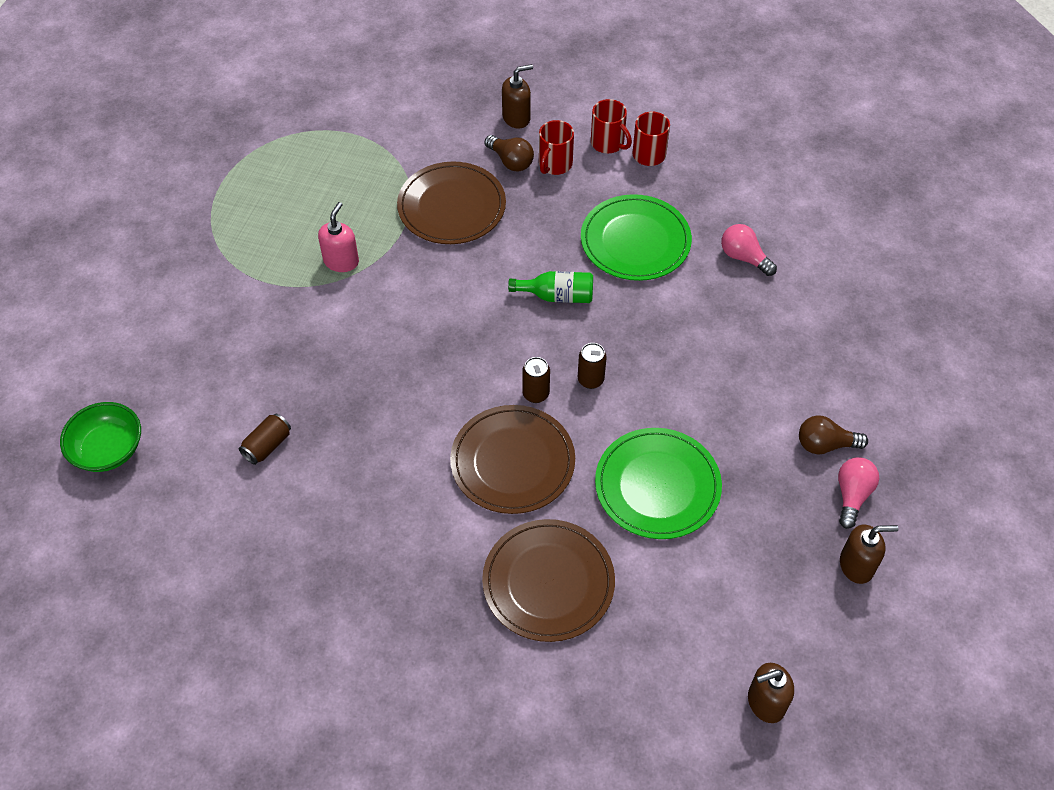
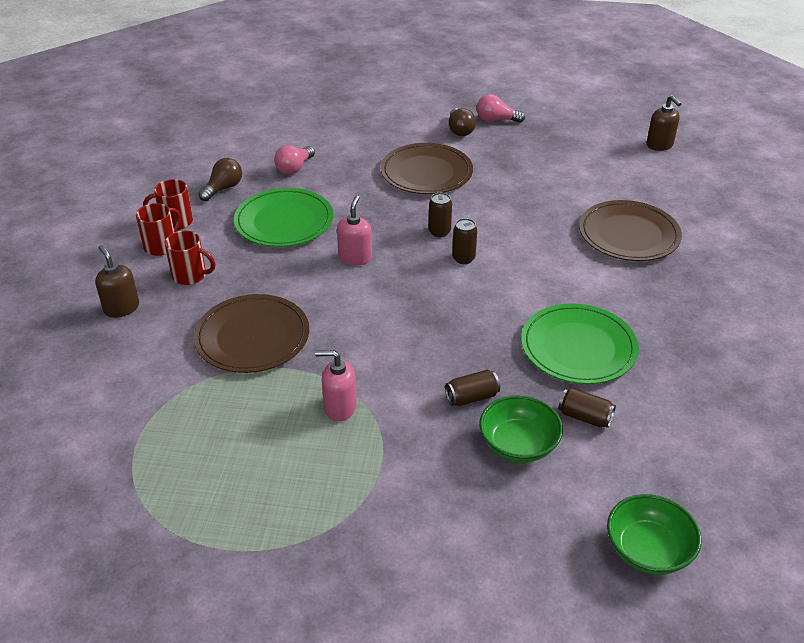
camera: 100 degrees left, 15 degrees down
(253, 384) = (518, 445): none -> green bowl
(322, 360) = (471, 397): none -> brown can
(511, 161) = (186, 304): brown light bulb -> brown light bulb (223, 188)
(512, 462) = (534, 263): brown plate -> brown plate (426, 172)
(557, 296) = (355, 257): green bottle -> pink soap dispenser
(657, 486) = (524, 194): green plate -> green plate (578, 347)
(856, 565) = (547, 118): brown soap dispenser -> none

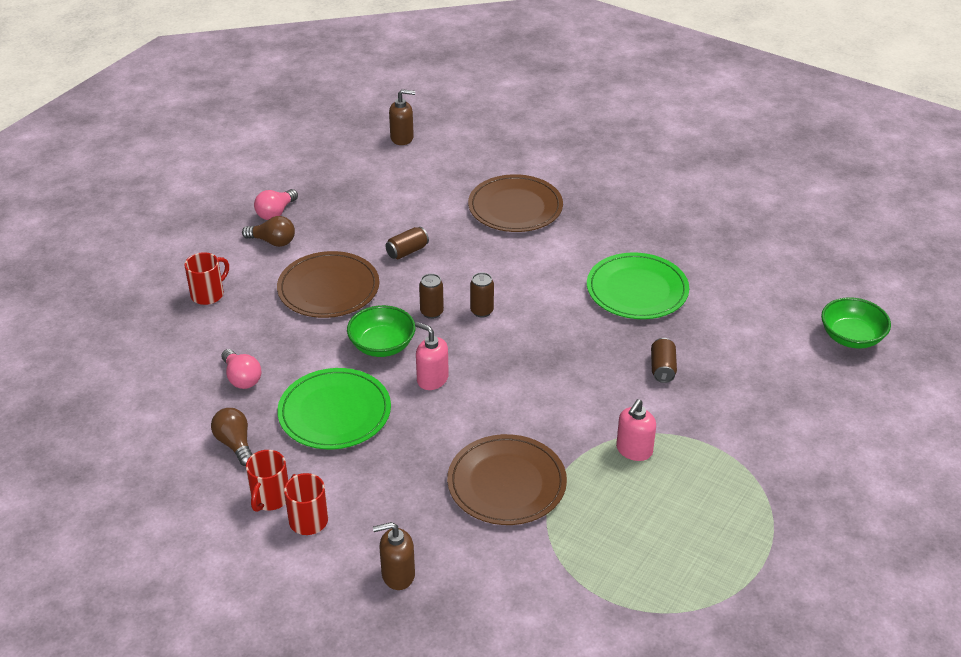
camera: 65 degrees left, 0 degrees up
(190, 275) = (378, 507): red mug -> red mug (208, 294)
(518, 445) = (726, 362): green bowl -> green bowl (382, 345)
(584, 417) = (714, 317): brown can -> brown can (407, 251)

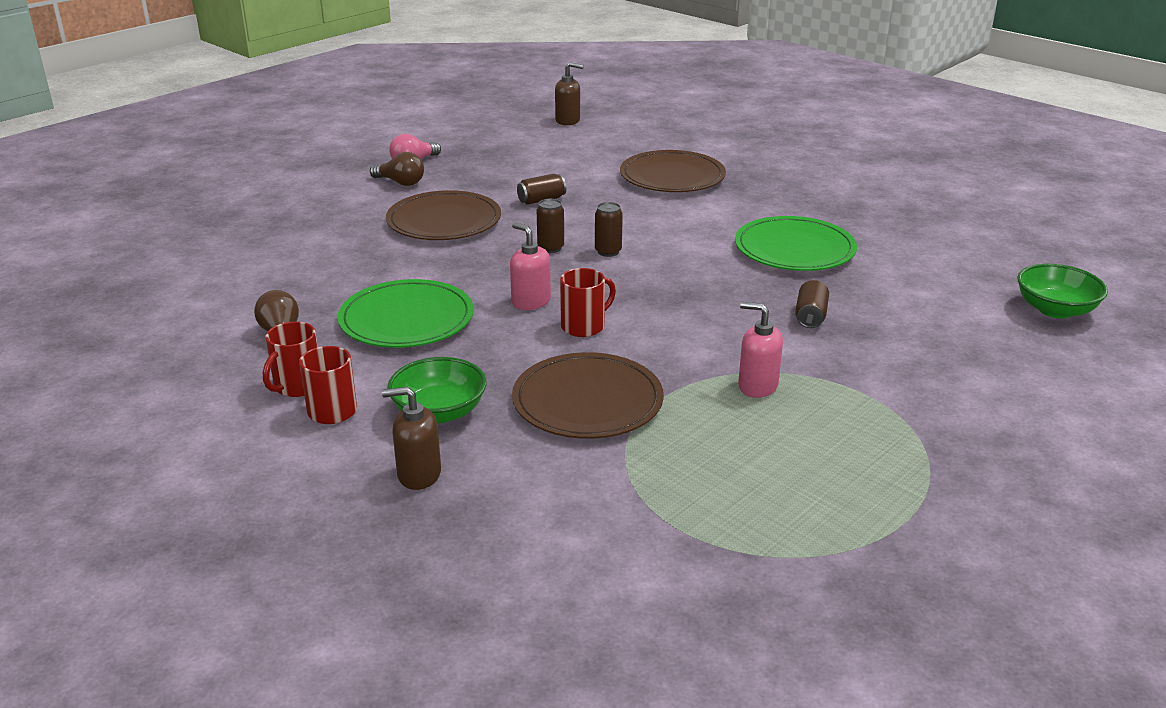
camera: 10 degrees right, 10 degrees down
(208, 294) = (313, 215): red mug -> red mug (584, 326)
(241, 378) = (316, 282): pink light bulb -> none
(382, 345) = (484, 269): green bowl -> green bowl (439, 412)
(634, 450) = (757, 386): pink soap dispenser -> pink soap dispenser turned 75 degrees clockwise

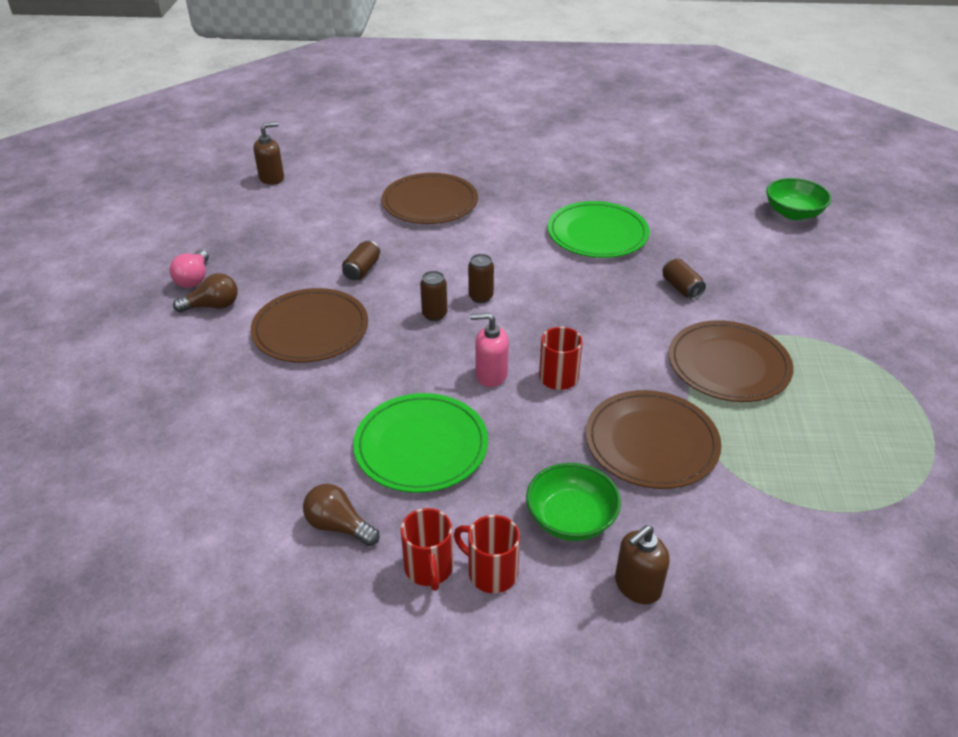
camera: 40 degrees left, 10 degrees up
(757, 386) = (728, 365): pink soap dispenser -> brown plate

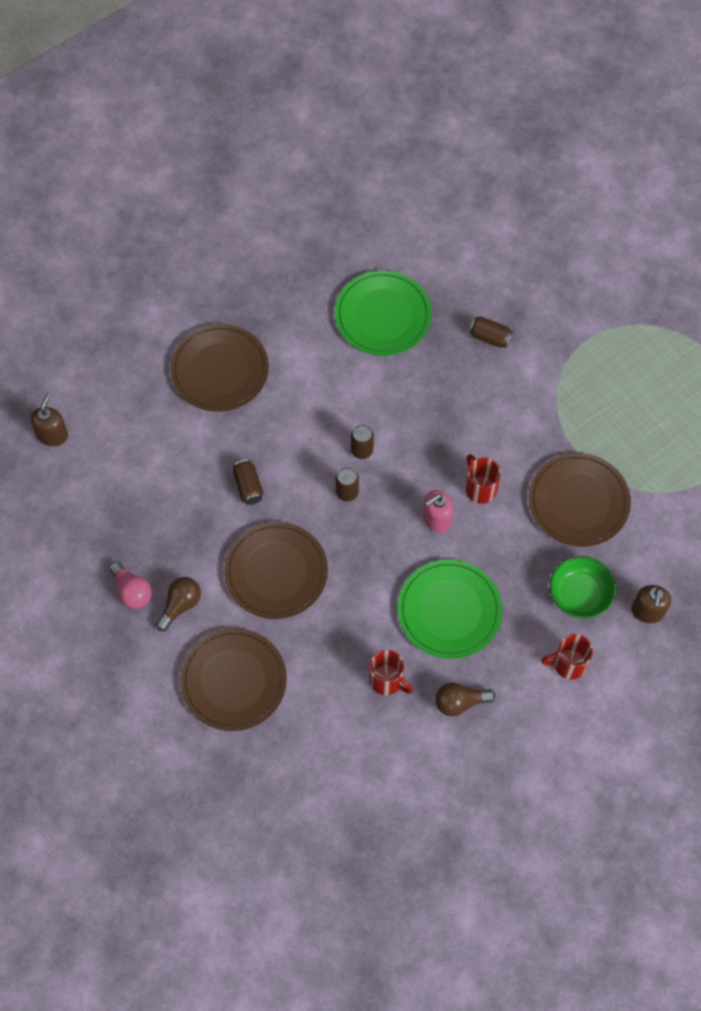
camera: 40 degrees left, 25 degrees up
(429, 569) = (534, 688): red mug -> red mug (387, 680)
(728, 365) = (574, 396): brown plate -> brown plate (233, 681)
(793, 213) = (505, 185): green bowl -> none

